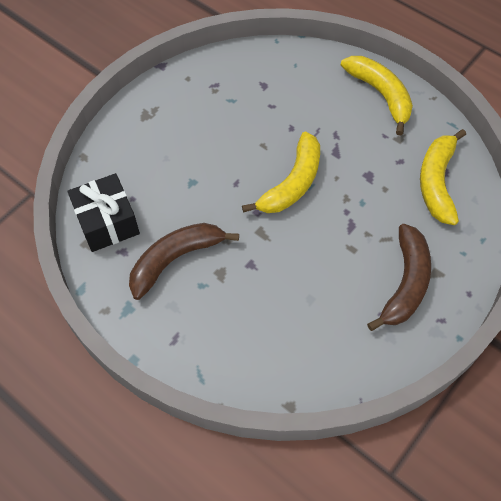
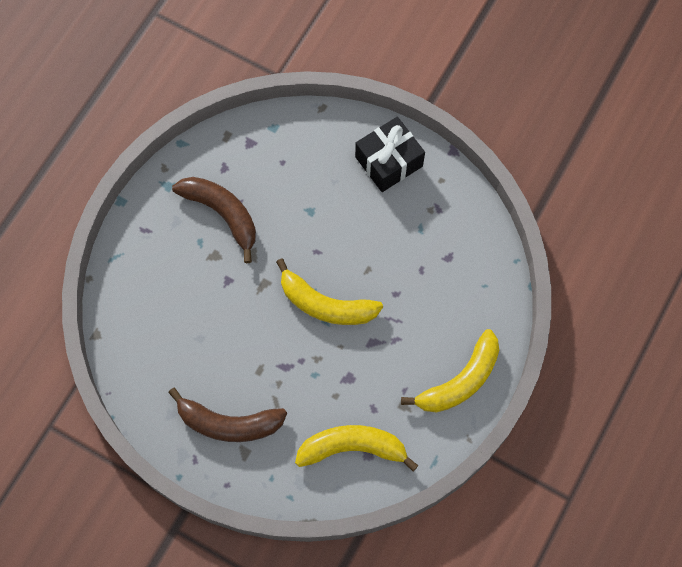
camera: 80 degrees right, 10 degrees up
(107, 222) = (252, 147): black gift -> black gift (389, 161)

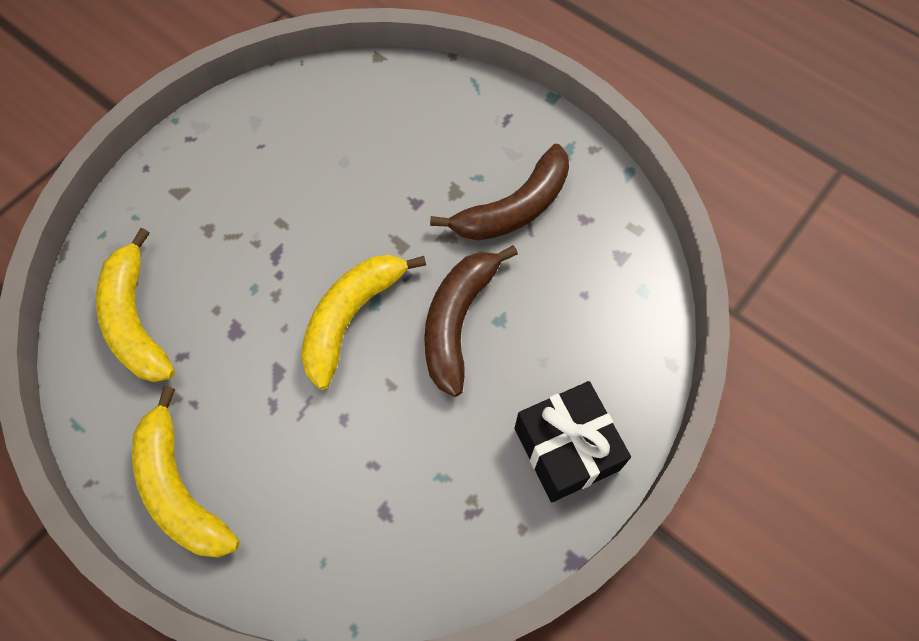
camera: 100 degrees right, 5 degrees down
(228, 423) = (222, 179): brown banana -> brown banana (458, 321)
(353, 448) = (136, 319): yellow banana -> yellow banana turned 150 degrees clockwise

